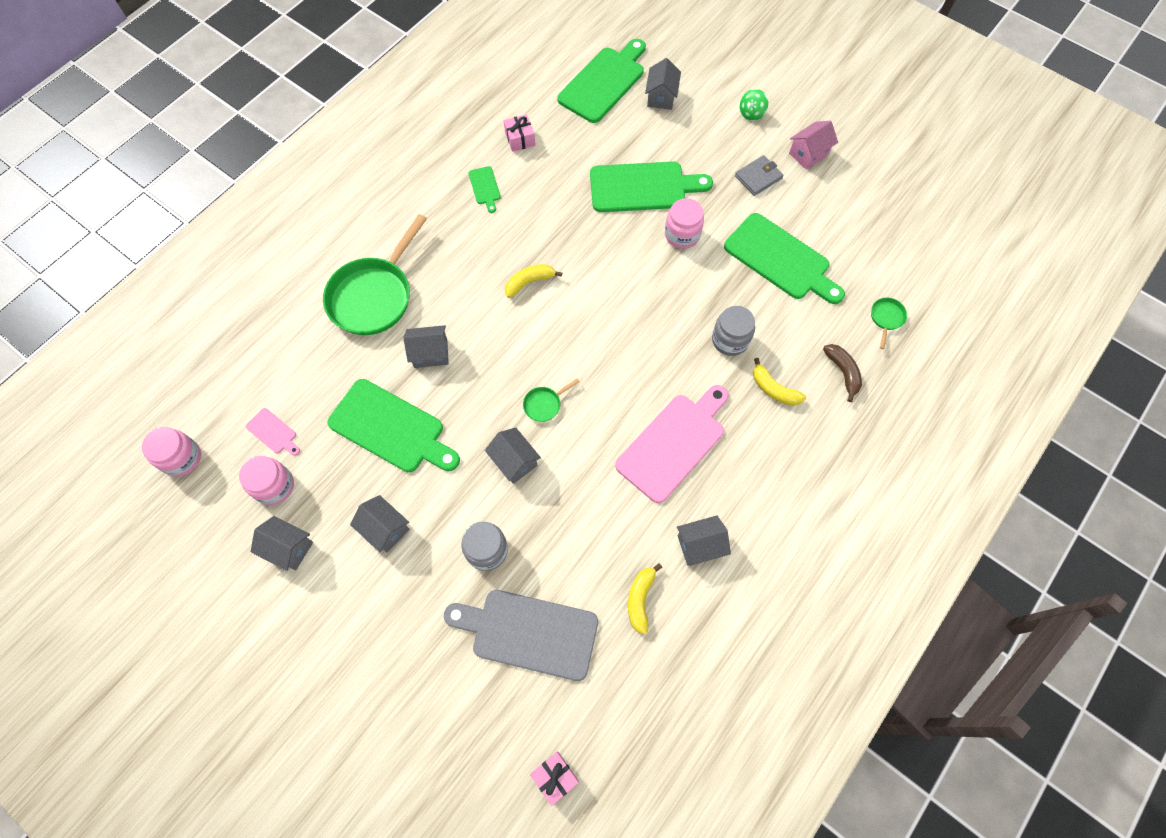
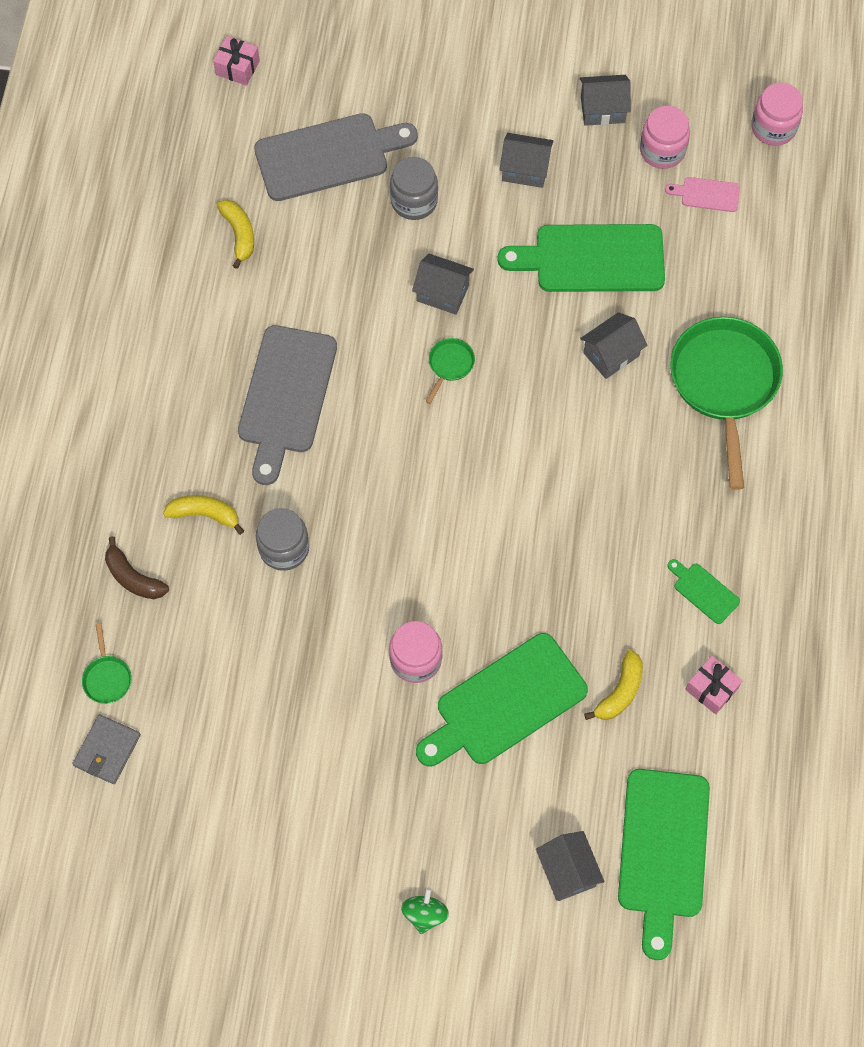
camera: 150 degrees right, 0 degrees up
(529, 282) = (561, 494): yellow banana -> yellow banana (620, 692)
(673, 444) = (286, 396): pink cutting board -> grey cutting board
(700, 545) = (206, 311): grey house -> none
(758, 177) = (362, 805): grey wallet -> grey wallet (107, 750)
(780, 259) = (274, 691): green cutting board -> none
(808, 154) = (311, 885): pink house -> none

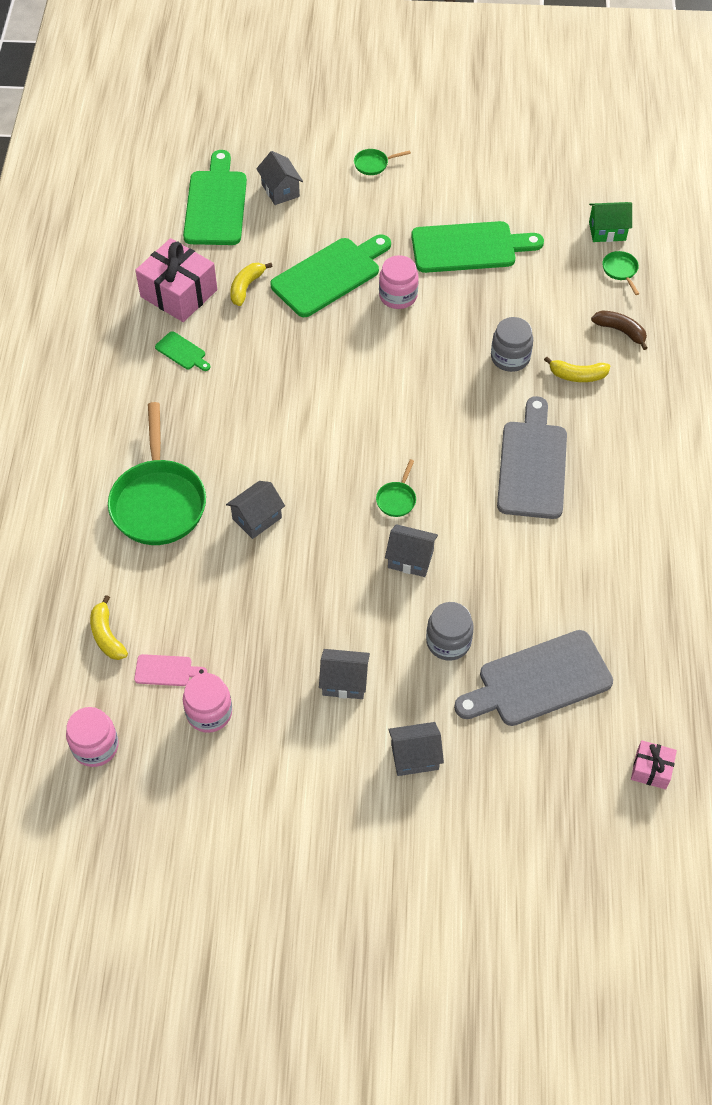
camera: 175 degrees right, 10 degrees down
(107, 750) = (607, 231): grey wallet -> green house
(239, 234) = (606, 597): yellow banana -> yellow banana (107, 635)
(425, 914) = (373, 164): green spinning top -> green pan
(592, 259) = (276, 600): green cutting board -> green cutting board (469, 247)
(602, 110) = (270, 752): grey house -> grey house (414, 756)
(711, 689) = (179, 293): pink gift -> pink gift, size x1.96

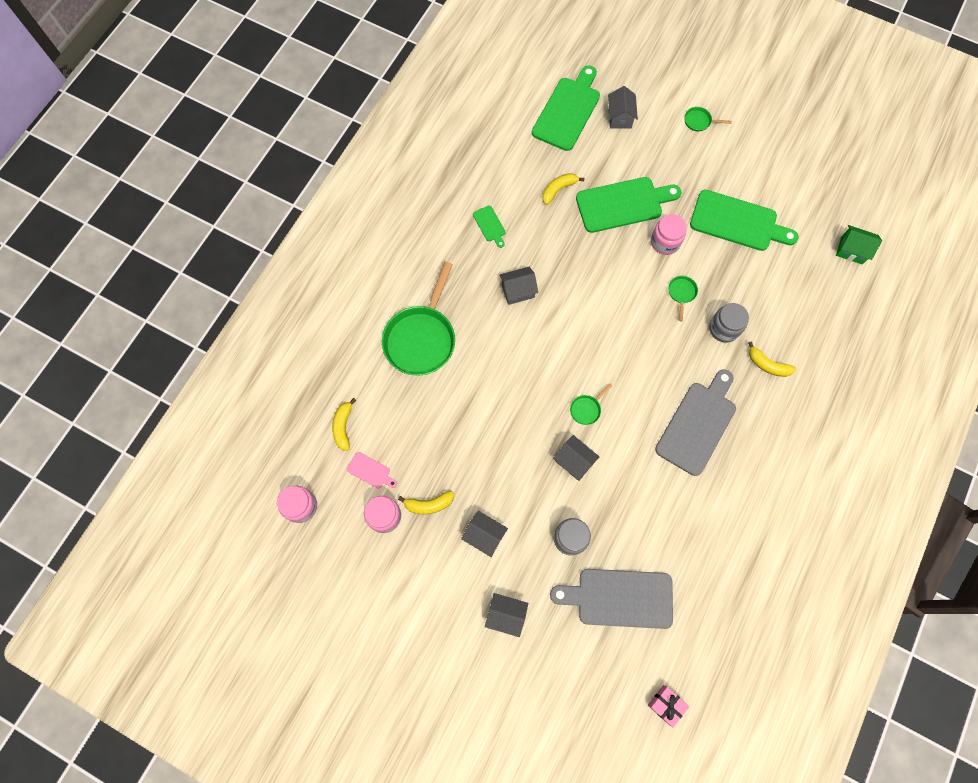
camera: 25 degrees right, 15 degrees up
(179, 293) = (508, 175): pink gift -> none
(257, 518) = (482, 381): grey house -> grey house (518, 291)
(258, 677) = (429, 504): none -> yellow banana
(620, 270) = (845, 289): green pan -> green pan (681, 293)
(620, 331) = (819, 341): brown banana -> none

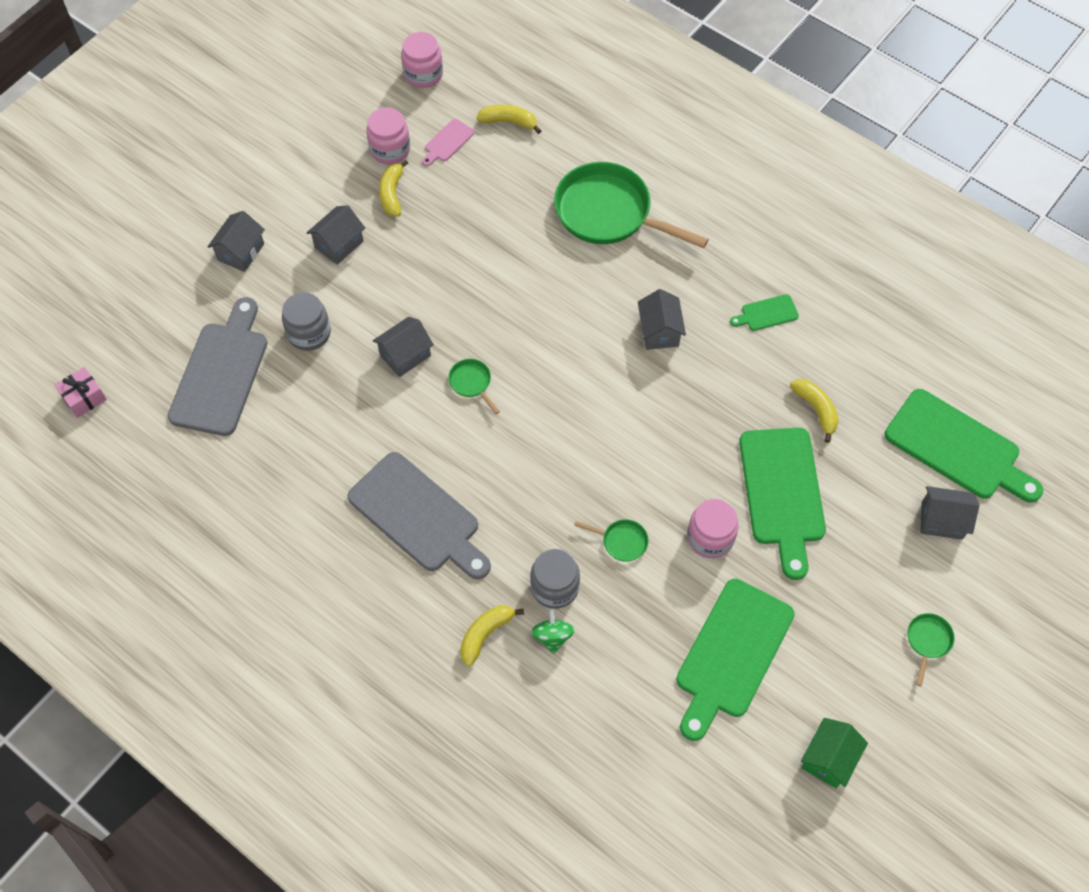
camera: 100 degrees right, 10 degrees down
(757, 324) = (552, 636): none -> green spinning top
(851, 250) = (656, 825): green house -> green house (828, 759)

